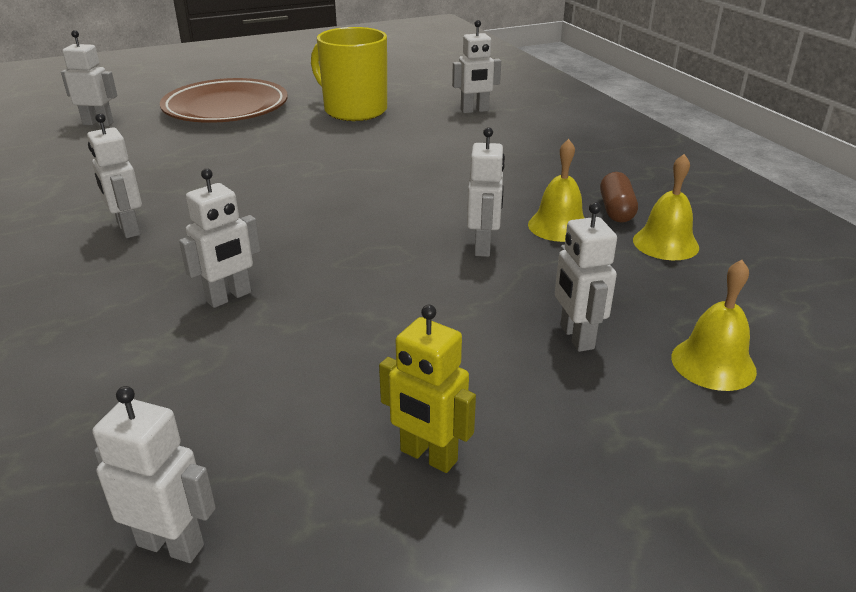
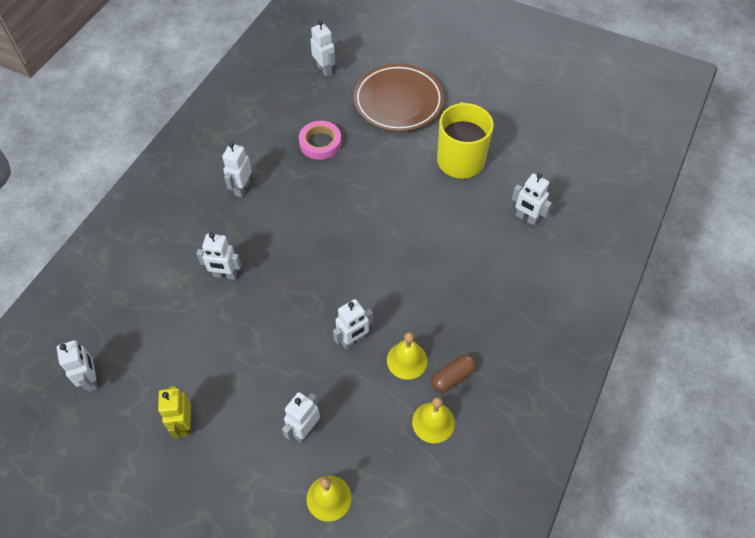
camera: 50 degrees right, 25 degrees up
(180, 160) = (320, 143): none -> pink tape

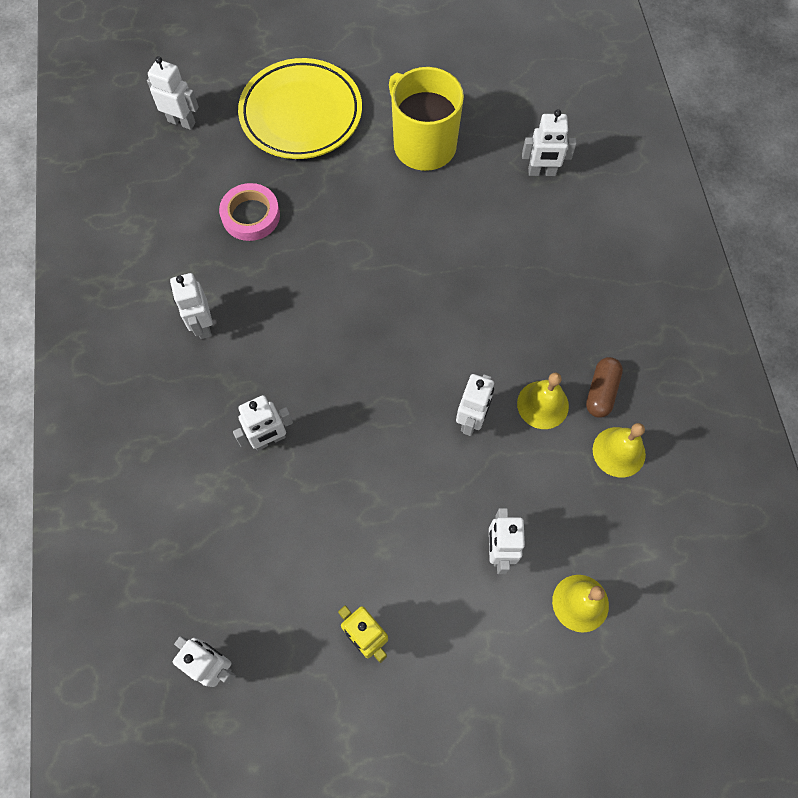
camera: 35 degrees left, 10 degrees up
(398, 102) = (301, 114): brown plate -> yellow plate

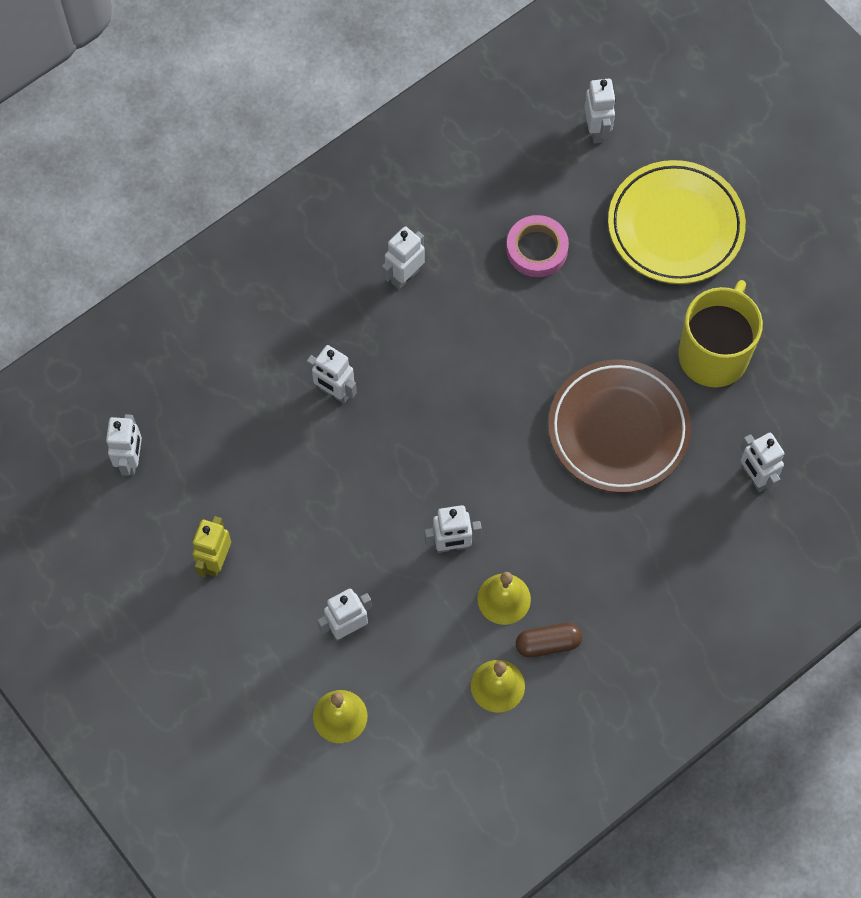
camera: 60 degrees right, 0 degrees up
(444, 241) = (618, 429): none -> brown plate

